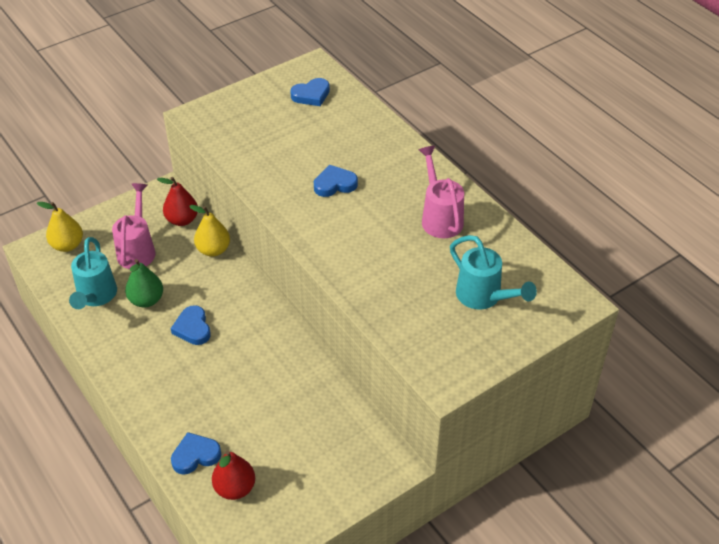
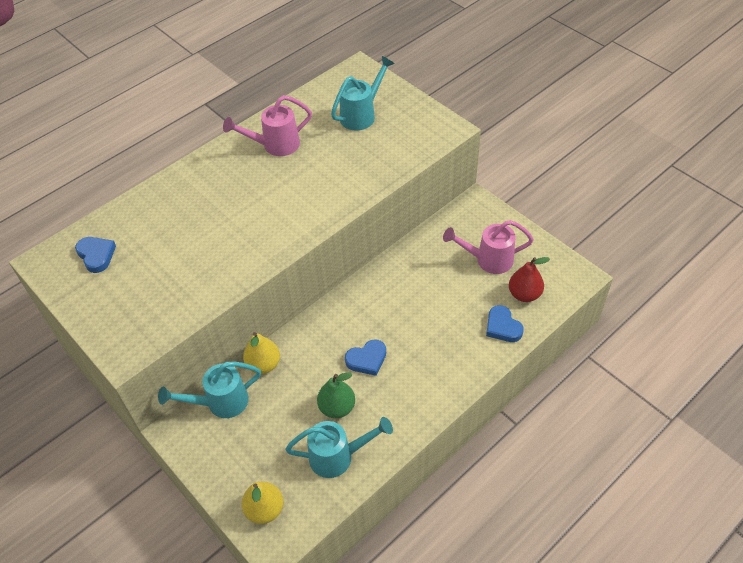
camera: 95 degrees left, 5 degrees up
(137, 249) = (267, 434): pink watering can -> pink watering can (488, 260)
(182, 220) = (221, 402): red pear -> turquoise watering can
(334, 184) = (236, 218): blue heart -> none

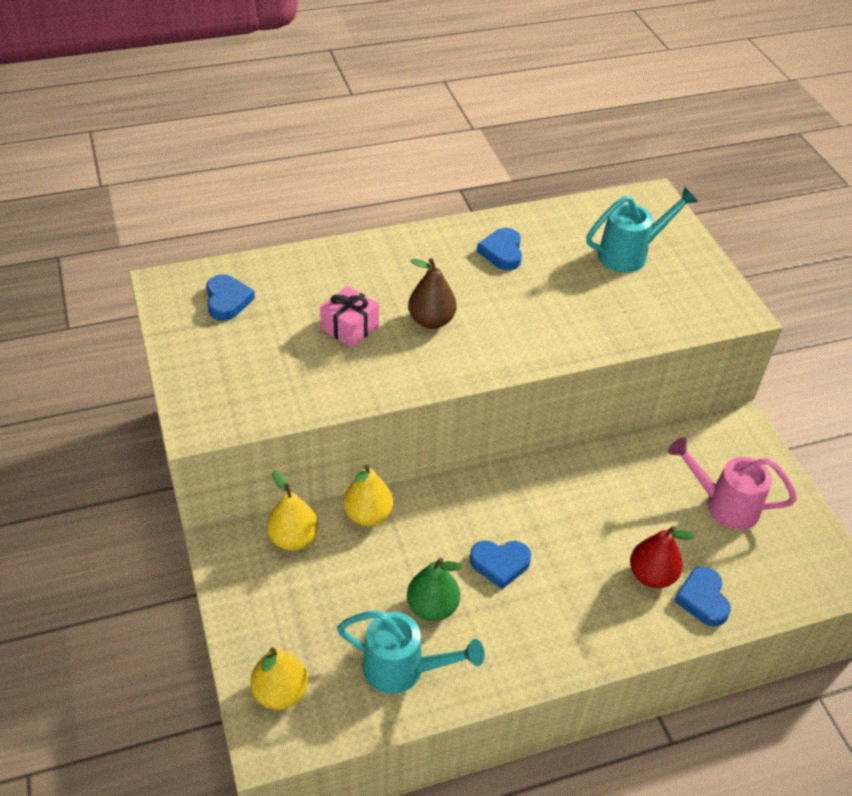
camera: 20 degrees right, 5 degrees down
(196, 241) = (349, 328): none -> pink gift
(221, 402) = (294, 538): turquoise watering can -> yellow pear
(251, 213) = (431, 321): none -> brown pear
(275, 145) = (502, 252): pink watering can -> blue heart
(524, 294) = (753, 569): red pear -> red pear (651, 575)

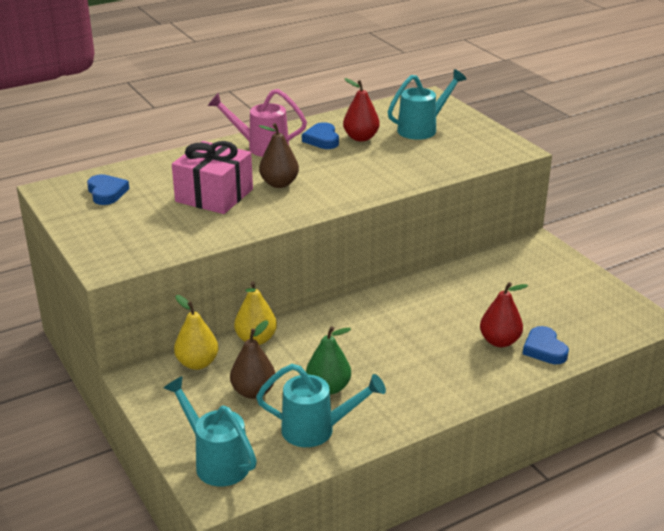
camera: 10 degrees left, 15 degrees down
(280, 692) = (216, 461): yellow pear -> turquoise watering can
(346, 595) = (253, 392): none -> brown pear
(349, 328) = (214, 195): pink gift -> pink gift, size x1.66
(500, 564) = (375, 353): blue heart -> none
(550, 257) = (361, 138): none -> red pear
(724, 505) = (541, 291): pink watering can -> pink watering can (261, 147)

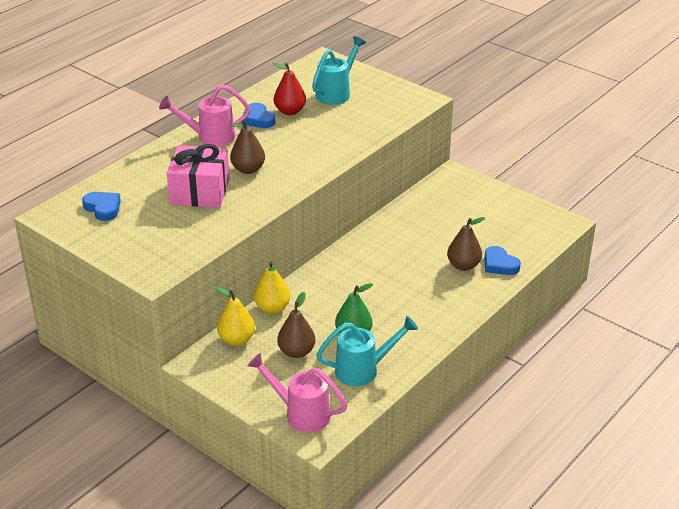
camera: 20 degrees left, 5 degrees up
(216, 461) = (301, 414): turquoise watering can -> pink watering can
(499, 341) = (463, 265): red pear -> brown pear

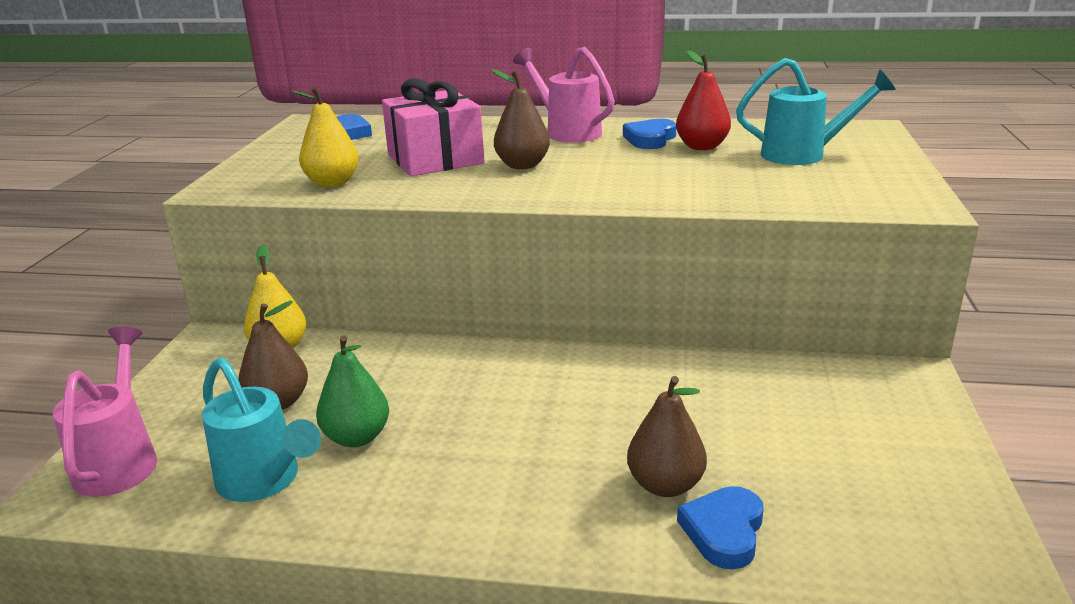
camera: 60 degrees right, 10 degrees down
(272, 308) = (371, 348): yellow pear -> yellow pear (332, 183)

